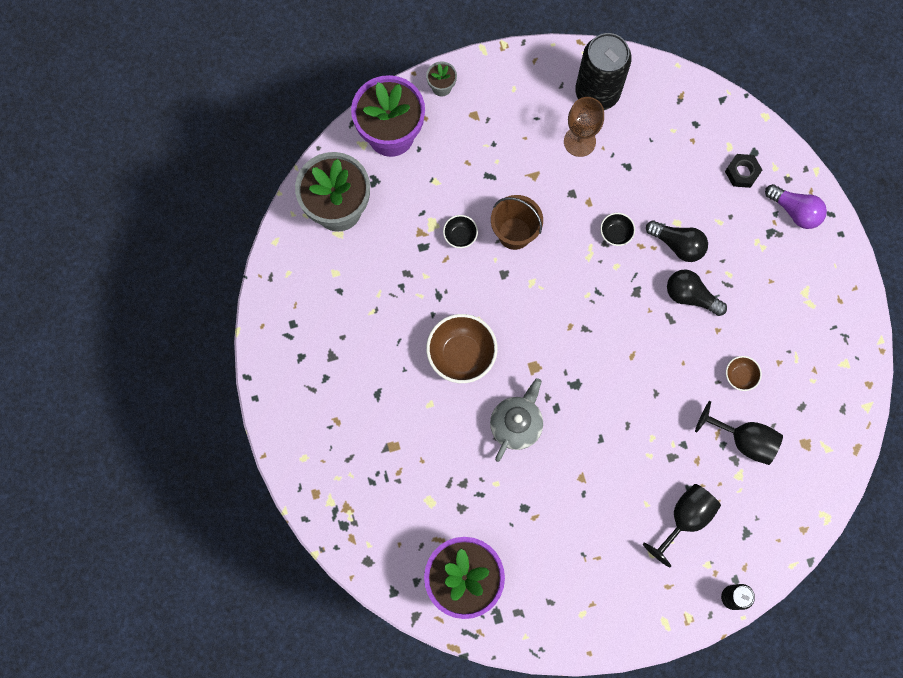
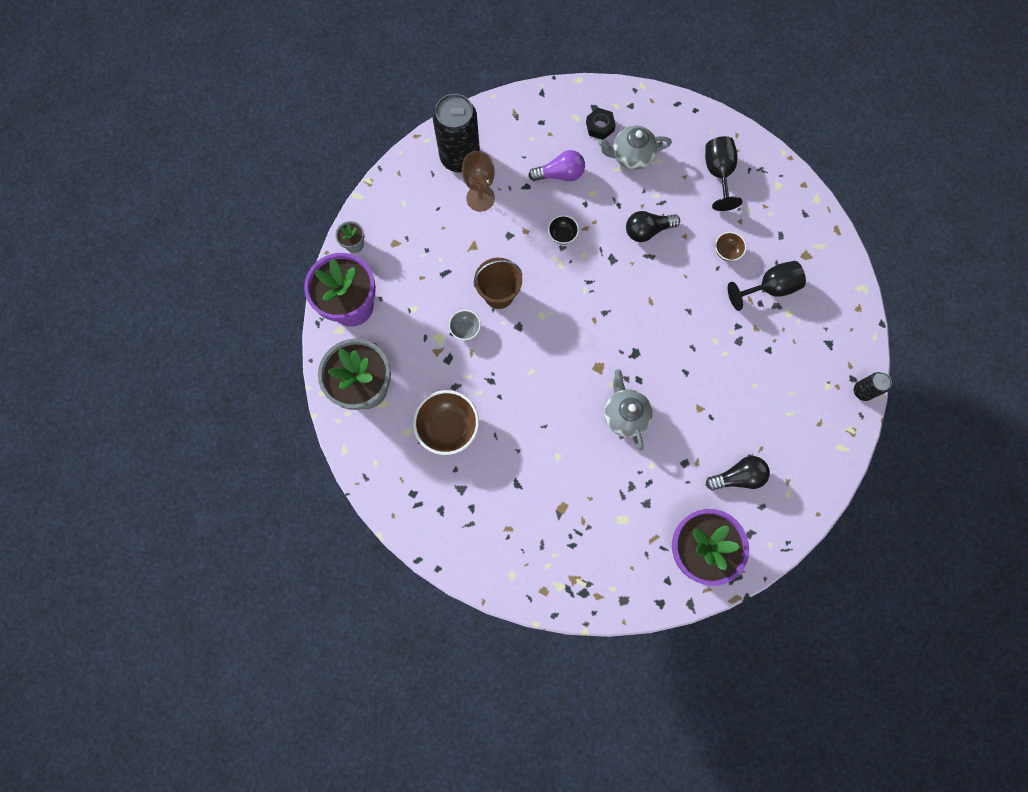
camera: 45 degrees left, 0 degrees up
(460, 236) = (465, 329): black bowl -> grey bowl
(461, 355) = (545, 404): brown bowl -> brown bowl (448, 427)
(678, 244) = (607, 206): black light bulb -> black light bulb (737, 476)
(685, 518) = (786, 371): black goblet -> black goblet (718, 173)
(742, 221) = (631, 156): none -> grey teapot
(795, 211) = (655, 121): purple light bulb -> purple light bulb (560, 174)

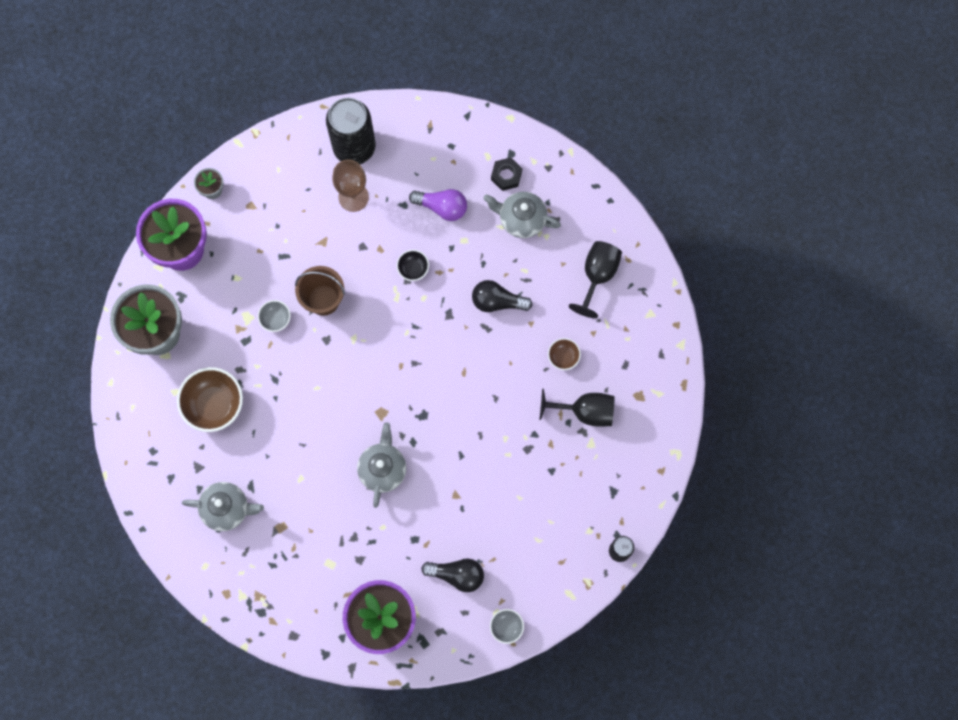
camera: 25 degrees right, 0 degrees up
(505, 514) = (227, 508): none -> grey teapot
(804, 502) = (506, 627): none -> grey bowl

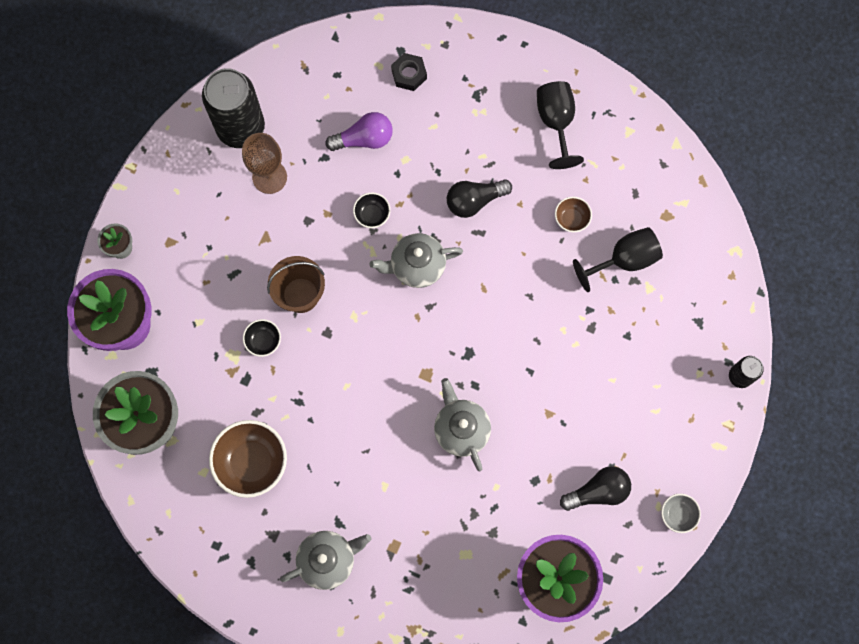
camera: 30 degrees left, 0 degrees up
(275, 319) = (263, 341): grey bowl -> black bowl
(521, 219) = (449, 108): grey teapot -> grey teapot (416, 266)

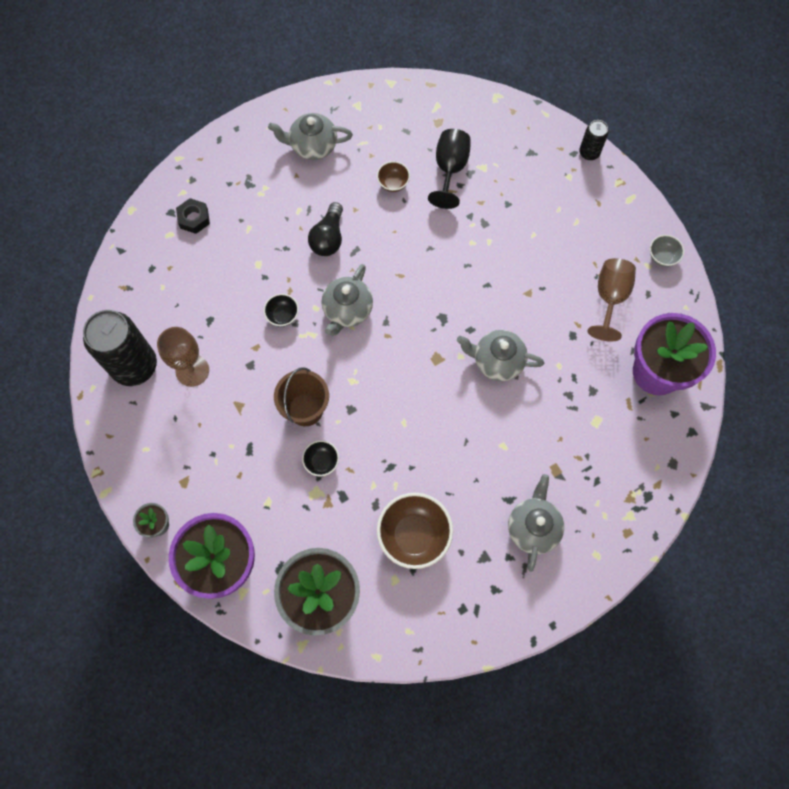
camera: 55 degrees left, 5 degrees down
(364, 139) = (218, 282): purple light bulb -> none
(556, 122) = (312, 146): black goblet -> grey teapot
(598, 491) = (610, 298): black light bulb -> brown goblet

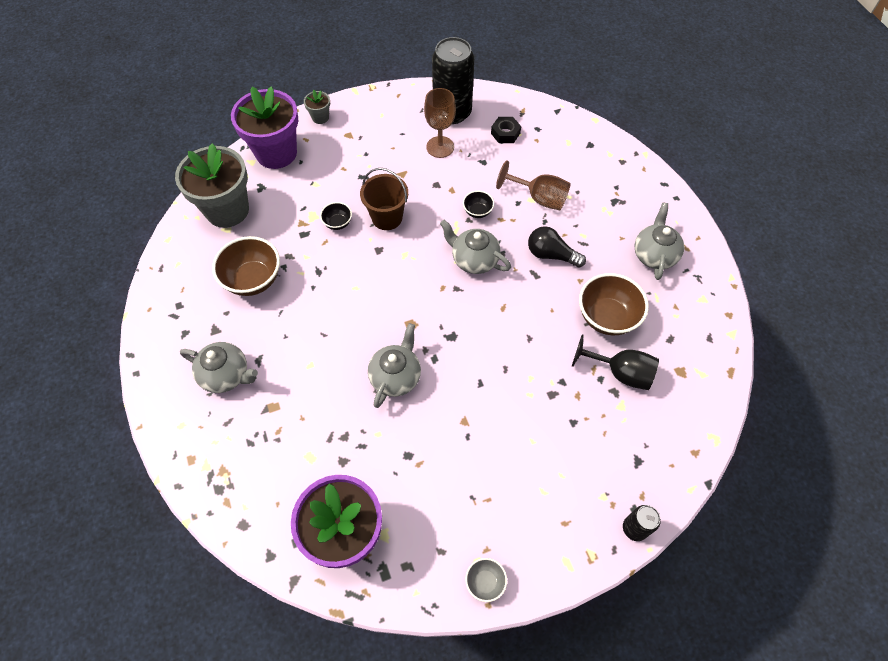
camera: 100 degrees right, 10 degrees down
(194, 218) = (582, 159): black nut -> black nut (505, 133)
(393, 183) = (607, 317): brown bowl -> brown bowl, size x1.97
(610, 298) = (443, 506): brown goblet -> brown goblet (539, 198)

